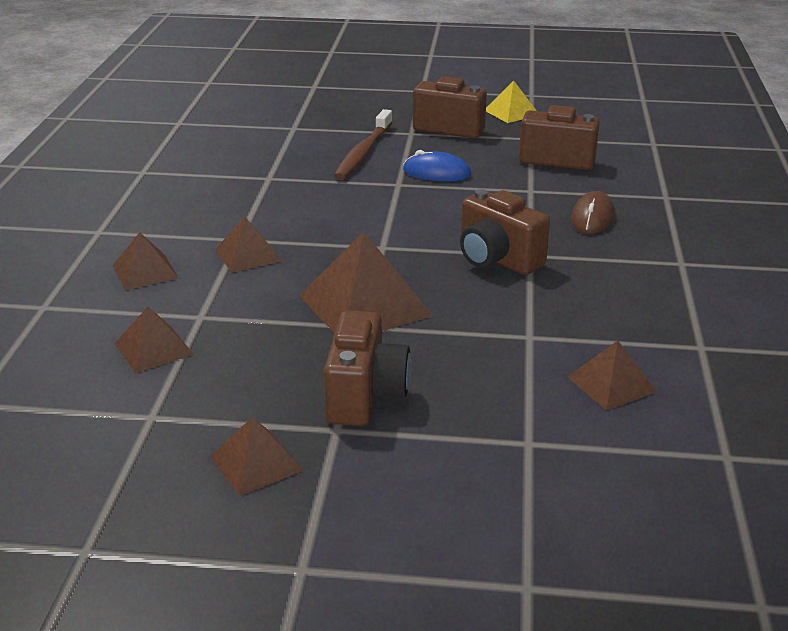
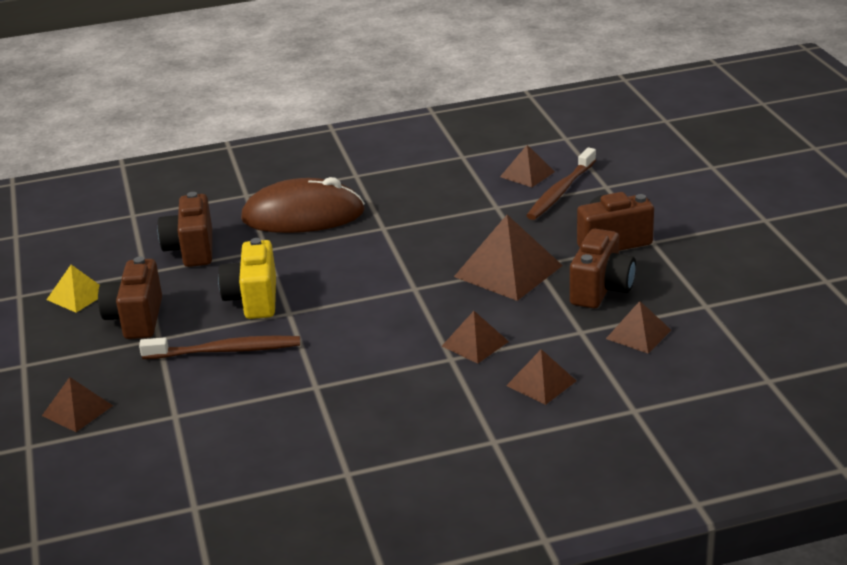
camera: 110 degrees left, 0 degrees up
(256, 463) = (707, 256): brown pyramid -> brown pyramid (77, 410)
(437, 173) = (253, 299): blue mouse -> yellow camera
(497, 259) = (400, 238): brown camera -> brown camera (601, 289)
(538, 397) = (560, 191): none -> brown toothbrush
(592, 217) = (303, 215): brown mouse -> brown mouse, size x1.96

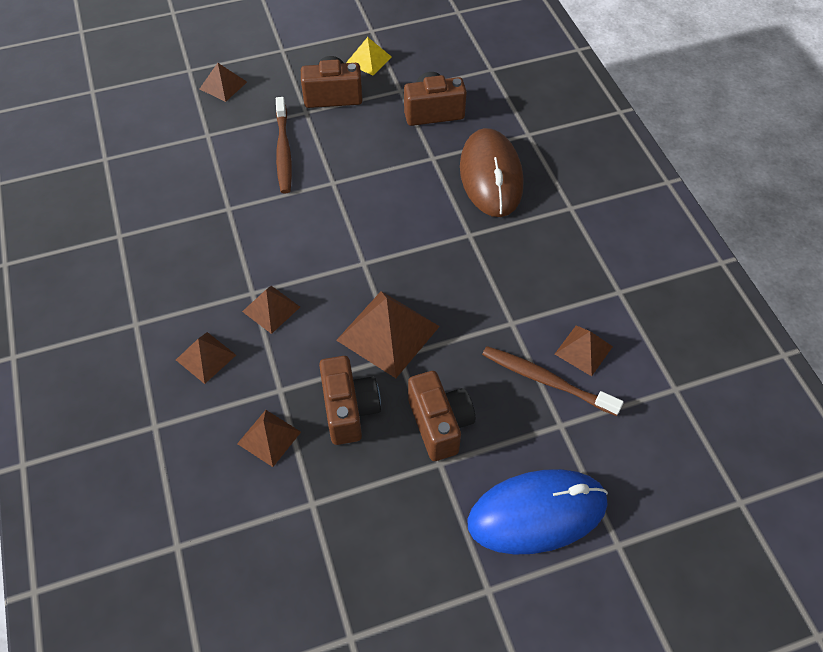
camera: 85 degrees right, 25 degrees up
(253, 299) = (354, 159): yellow camera -> none
(601, 289) = (349, 410): brown camera -> brown camera turned 120 degrees counterclockwise
(692, 198) = (537, 513): none -> blue mouse

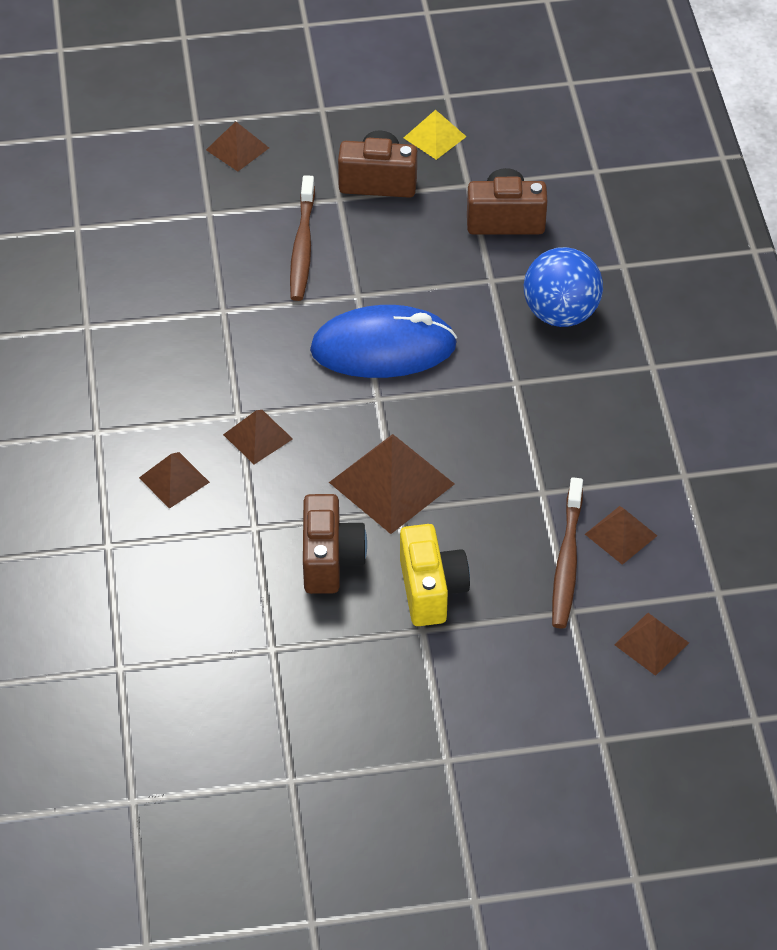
camera: 10 degrees right, 5 degrees down
(269, 437) = (234, 575): brown pyramid -> brown pyramid (651, 643)
(439, 424) = (431, 590): brown camera -> yellow camera
(491, 176) = (560, 313): brown mouse -> blue ball
(537, 513) = (520, 695): blue mouse -> blue mouse (383, 348)
(546, 380) = (567, 561): brown toothbrush -> brown toothbrush turned 120 degrees counterclockwise

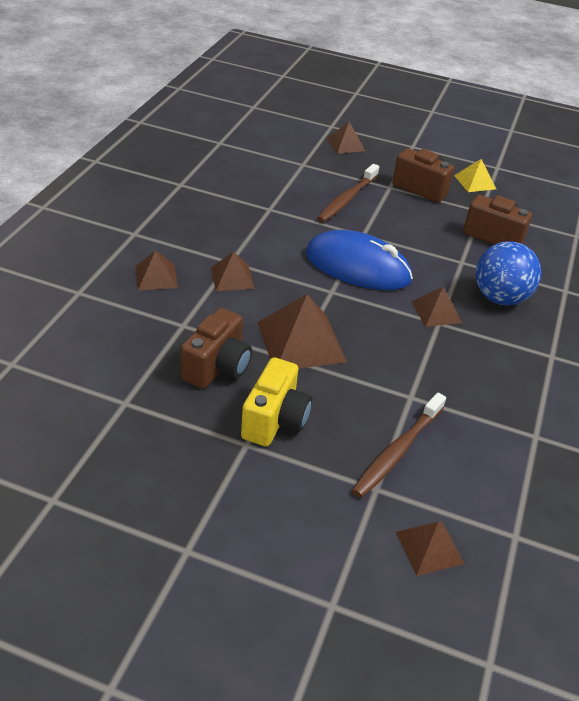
camera: 25 degrees right, 10 degrees down
(621, 534) = (455, 453): brown pyramid -> brown pyramid (436, 312)

